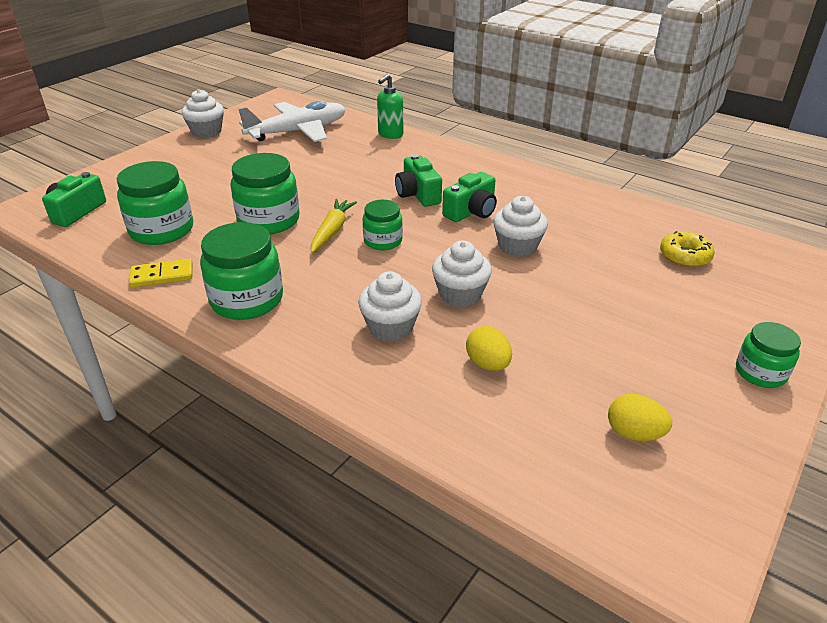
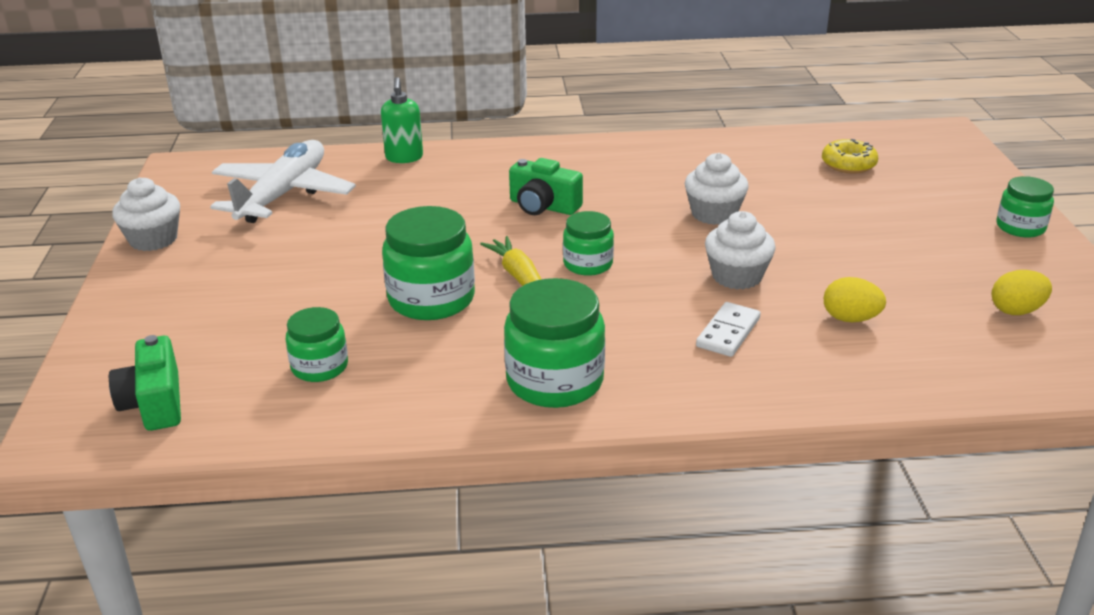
camera: 40 degrees left, 5 degrees down
(162, 230) = (320, 367): green jar -> green jar, size x0.60
(162, 276) = (416, 409): yellow domino -> none
(390, 327) = (728, 332): white cupcake -> white domino
(471, 212) = (622, 201): green camera -> none

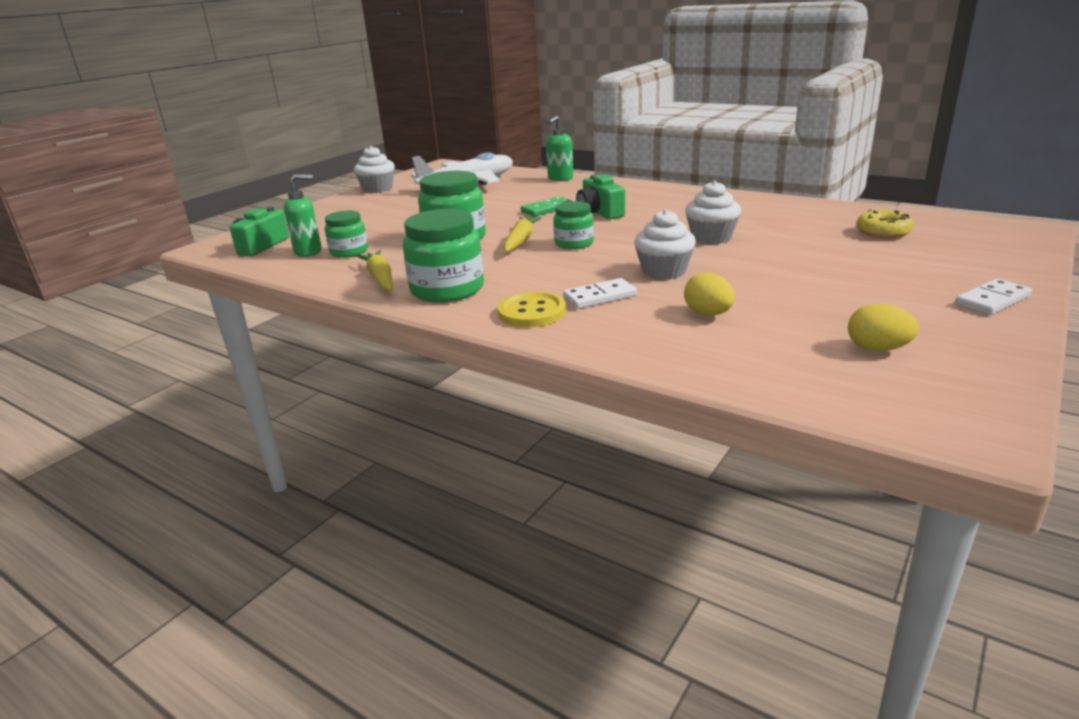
camera: 40 degrees right, 5 degrees down
(257, 387) = (309, 252): none -> green soap dispenser
(443, 394) = (380, 278): none -> yellow carrot
(470, 217) = (547, 209): none -> green domino
(695, 378) = (532, 312): none -> yellow button
(1020, 227) = (992, 300): green jar -> white domino

